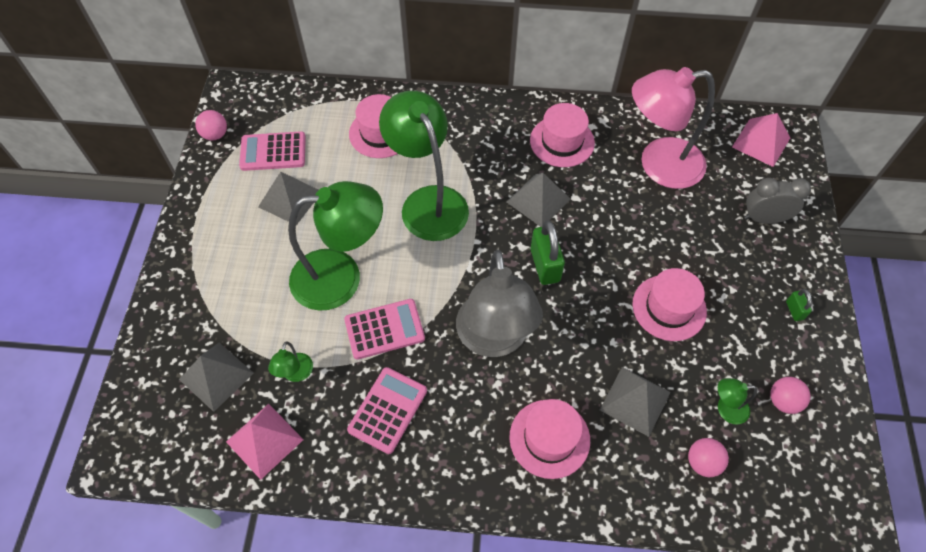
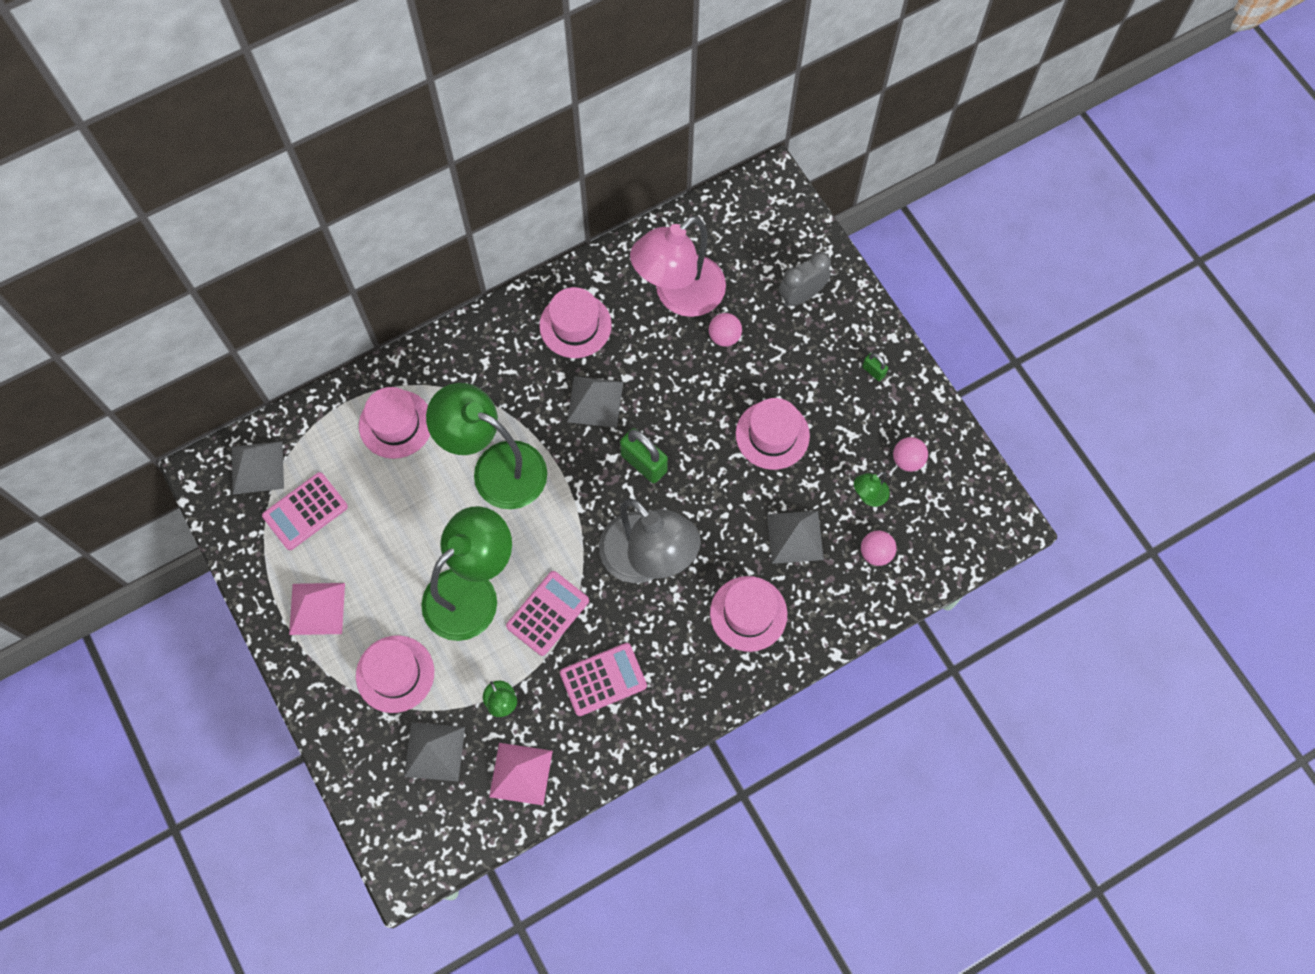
camera: 35 degrees left, 10 degrees up
(215, 135) = (230, 530): pink ball -> pink ball (724, 336)
(237, 299) = (395, 674): none -> pink hat
(290, 199) = (363, 548): grey pyramid -> grey pyramid (257, 467)
(388, 410) = (603, 679): pink calculator -> pink calculator turned 75 degrees clockwise
(761, 142) = (755, 214): pink pyramid -> pink pyramid (317, 608)

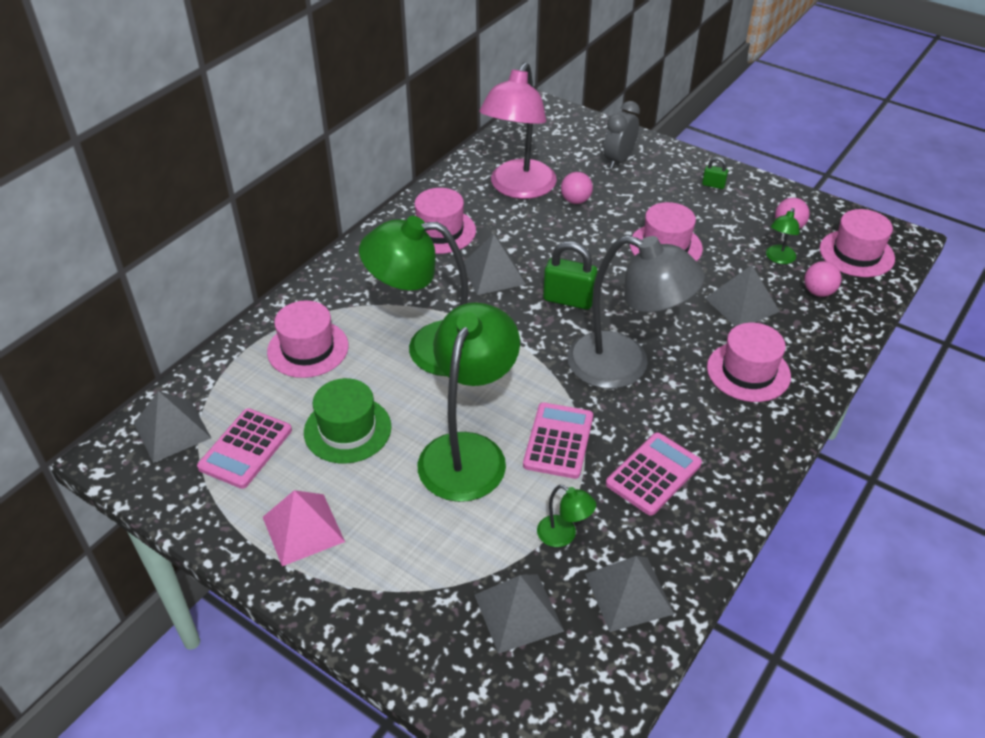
camera: 25 degrees left, 25 degrees down
(390, 527) = (347, 429): none -> green hat
(395, 674) = (428, 555): pink hat -> pink hat (856, 253)
(521, 773) = (629, 593): pink pyramid -> grey pyramid

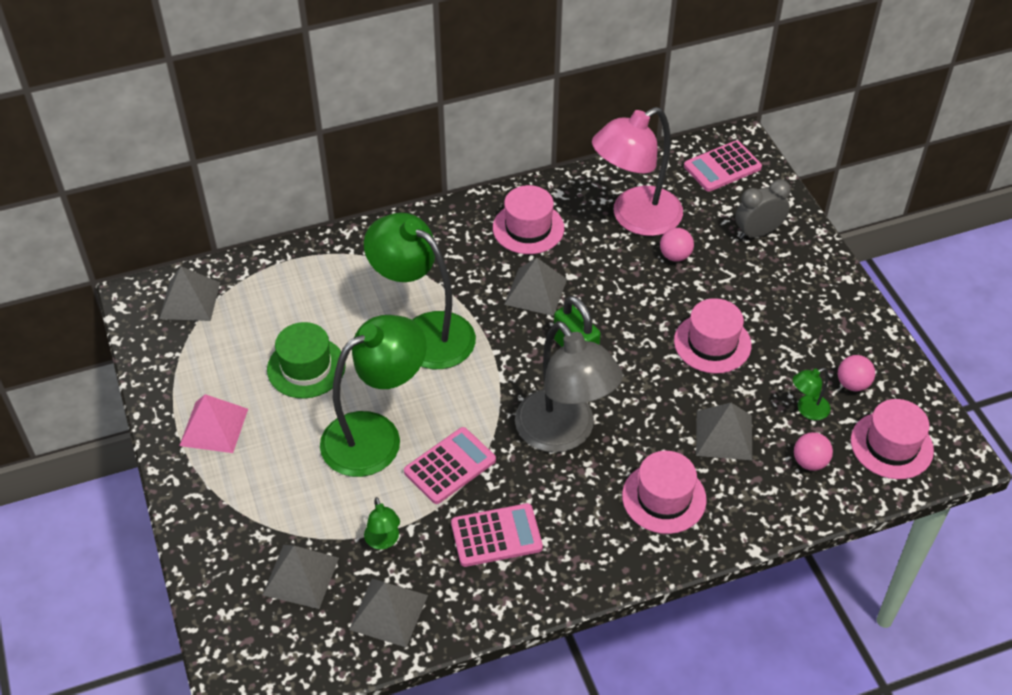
camera: 35 degrees right, 5 degrees up
(245, 449) = (226, 343): pink calculator -> pink calculator (722, 167)
(308, 349) = (334, 283): pink hat -> none
(713, 185) = (824, 304): green padlock -> none

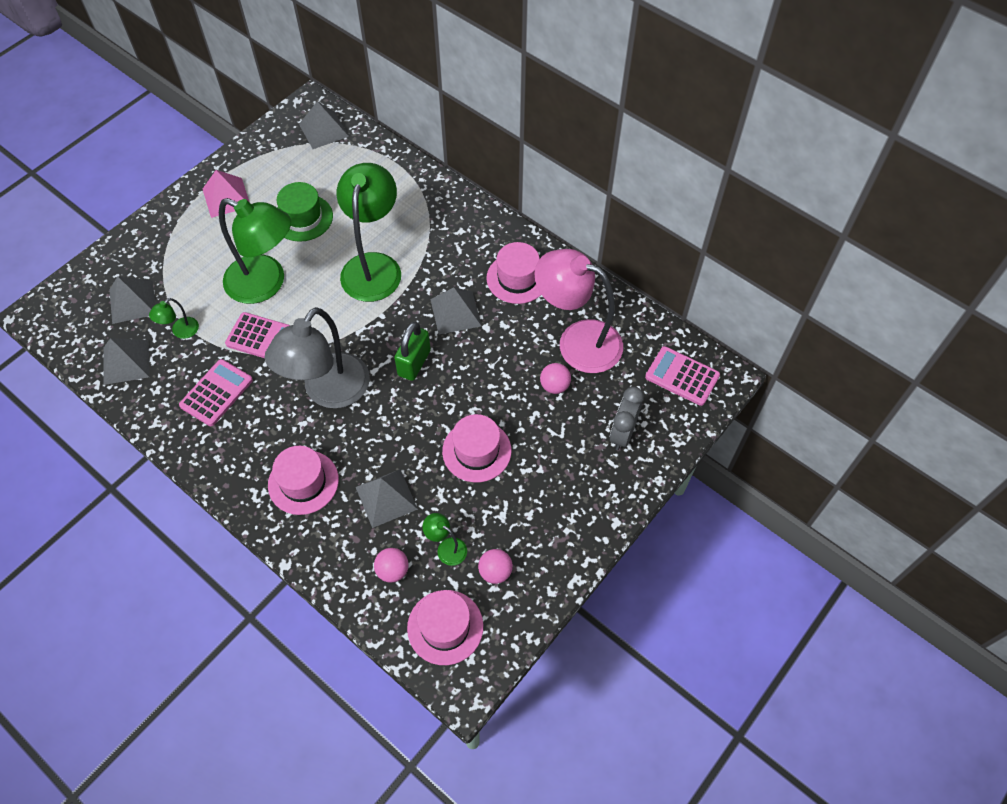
camera: 60 degrees right, 10 degrees up
(496, 536) = (216, 393): pink calculator -> pink calculator turned 105 degrees counterclockwise
(758, 233) = (622, 433): grey clock -> grey clock turned 105 degrees counterclockwise

